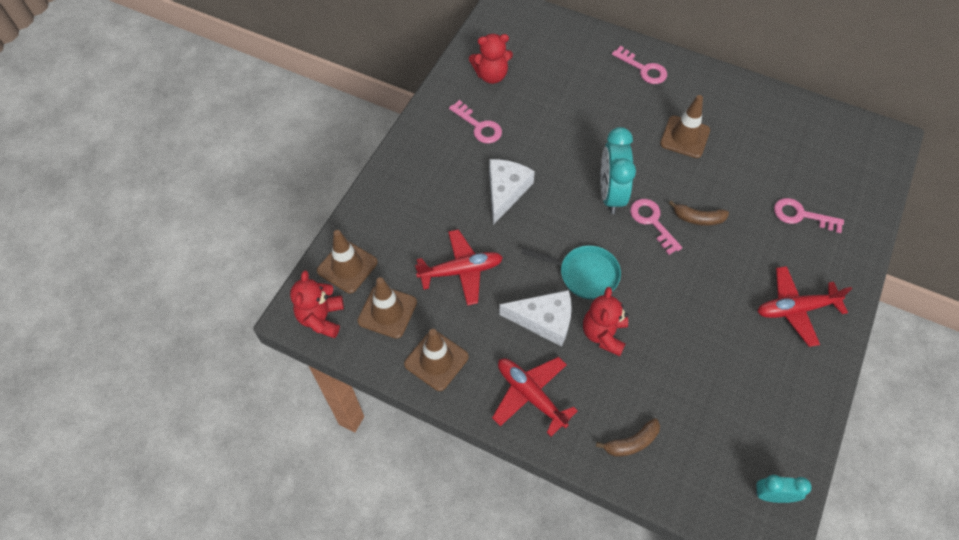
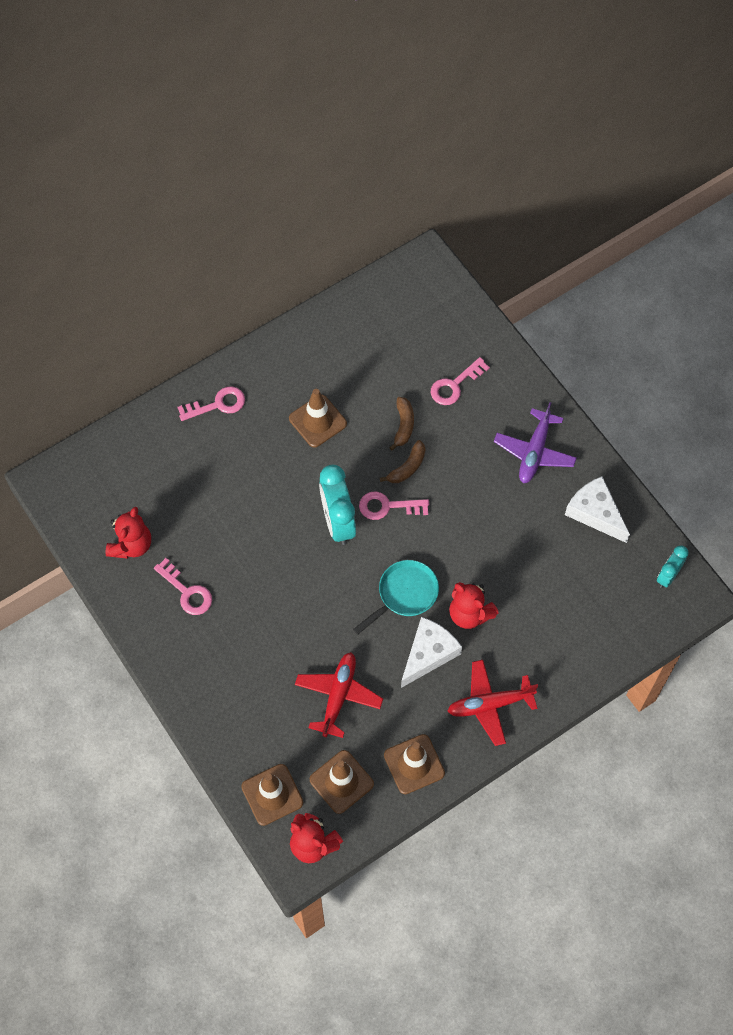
camera: 60 degrees left, 5 degrees up
(479, 126) = (187, 592): pink key -> pink key turned 60 degrees clockwise
(505, 191) = (278, 610): white cheese -> white cheese (595, 513)
(610, 194) = (338, 522): turquoise clock -> turquoise clock turned 45 degrees clockwise
(631, 442) = (572, 650): brown banana -> brown banana (403, 426)
(795, 309) = (534, 452): red plane -> purple plane

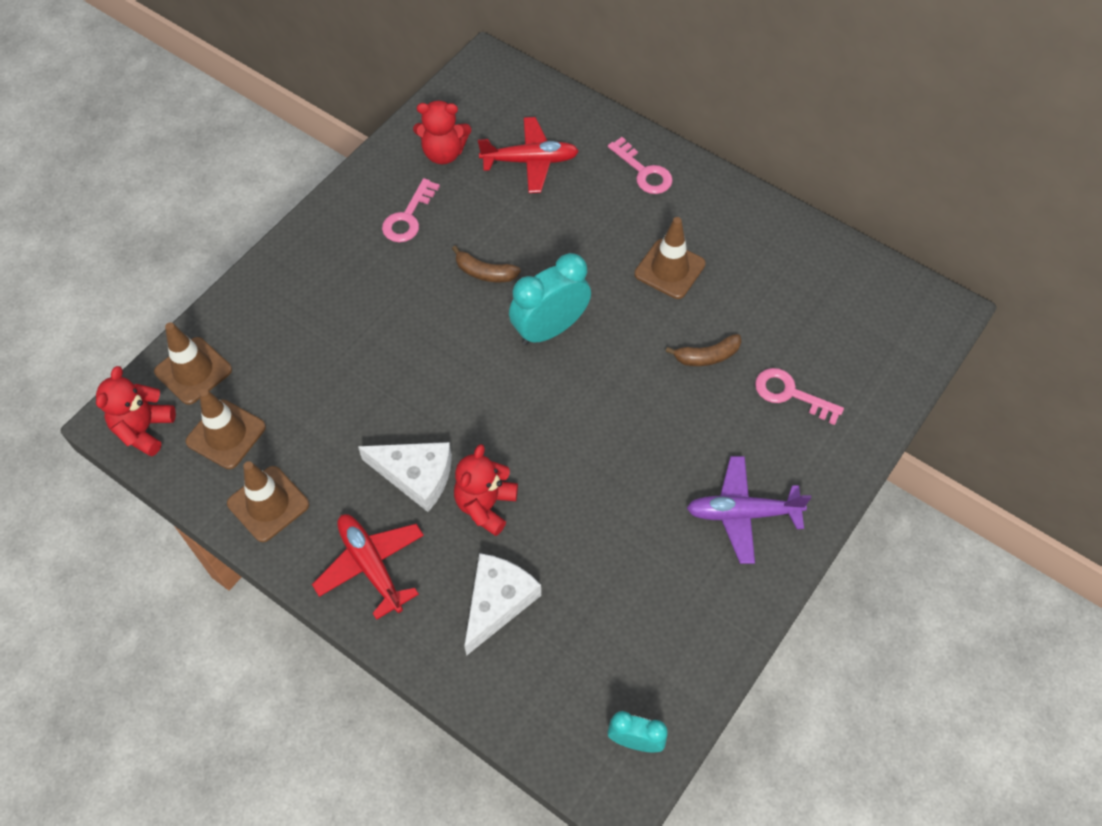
camera: 70 degrees right, 5 degrees down
(338, 696) = (331, 398): red plane -> red plane (530, 161)
(387, 506) = (592, 373): pink key -> none
(404, 594) = (484, 426): turquoise pan -> none
(407, 467) = (653, 377): brown banana -> brown banana (484, 272)
(595, 513) = (689, 615): white cheese -> white cheese (497, 602)

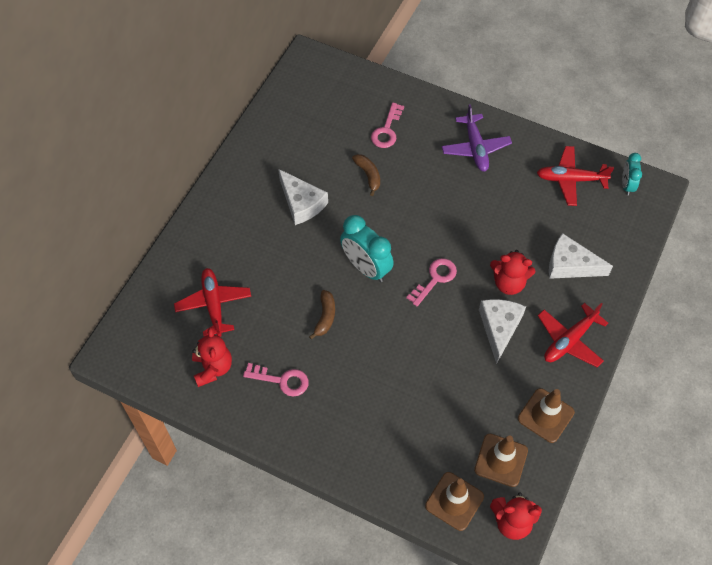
camera: 100 degrees left, 0 degrees up
(644, 172) = (215, 228): pink key -> pink key (435, 279)
(660, 647) = (570, 179): none -> red plane
(669, 269) = (301, 203): brown traffic cone -> white cheese

